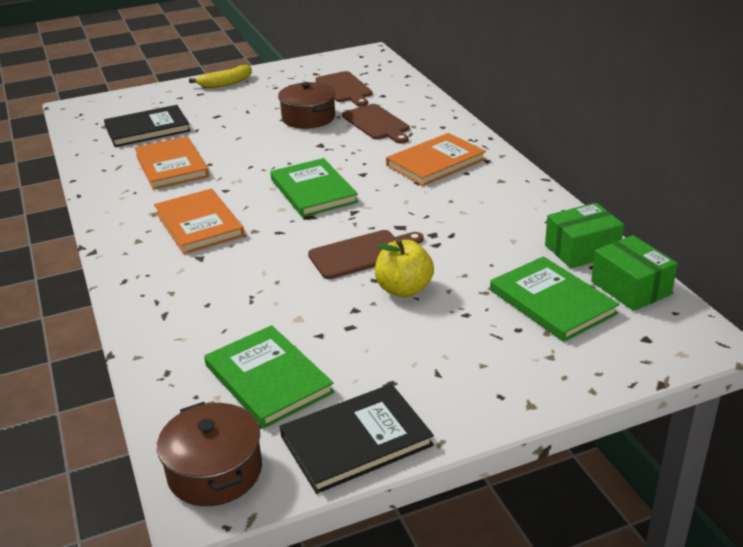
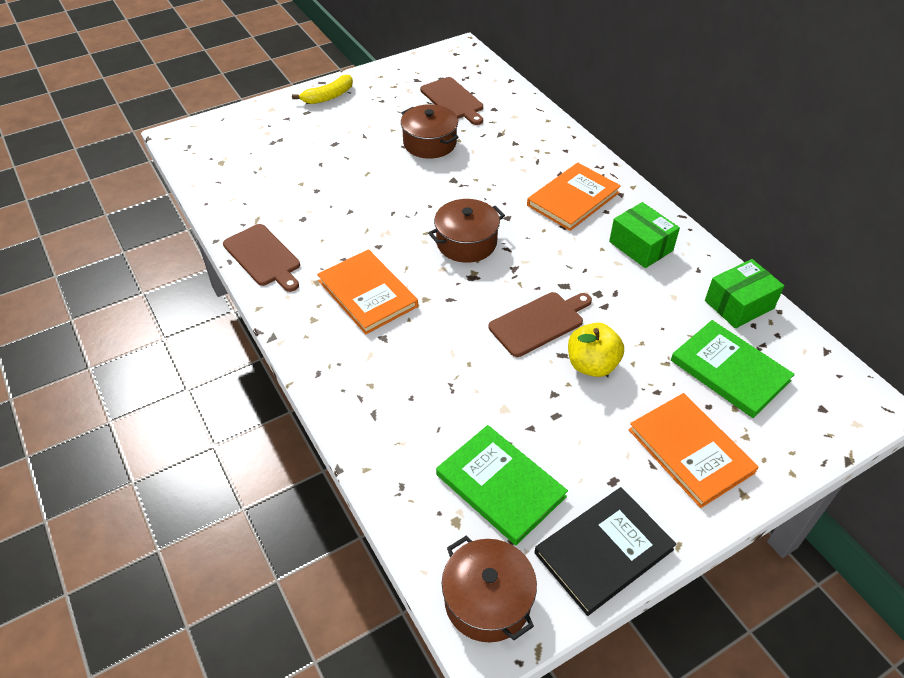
camera: 10 degrees left, 15 degrees up
(147, 129) = (268, 165): black book -> none
(171, 166) = (312, 215): orange book -> orange book (690, 451)
(313, 191) = (466, 242): green book -> brown pot
(377, 123) = (500, 148): brown cutting board -> brown cutting board (263, 257)
(630, 288) = (794, 348): green box -> green box (640, 246)

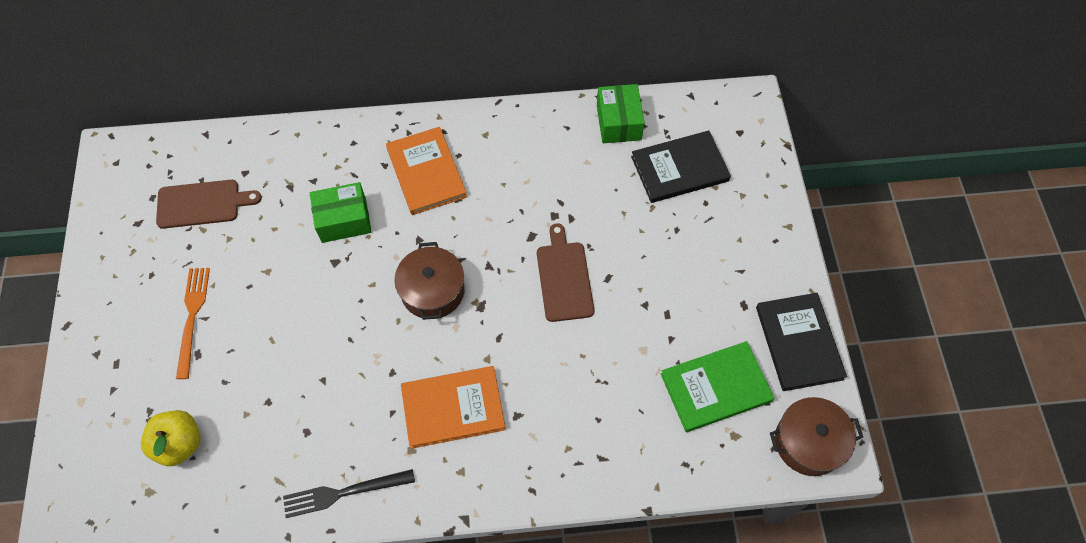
camera: 65 degrees left, 15 degrees up
(263, 257) = (344, 492): brown cutting board -> black fork
(328, 96) = (102, 328): yellow banana -> none
(361, 130) = (192, 318): none -> orange fork
(430, 143) = (261, 258): brown pot -> none
(592, 365) = (629, 261): yellow apple -> yellow apple (179, 444)
(640, 246) = (517, 153): green box -> green box (344, 220)
(690, 451) = (739, 239): orange book -> none
(730, 370) = (679, 168): green book -> black book

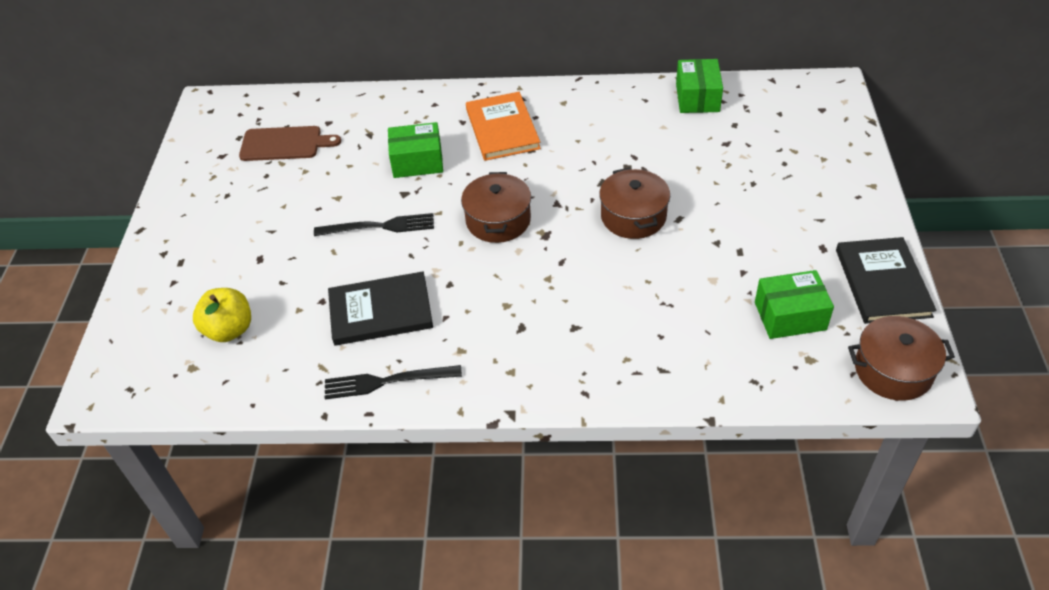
camera: 10 degrees right, 15 degrees down
(192, 318) = (260, 230): orange fork -> none
(314, 306) = (379, 227): none -> black fork
(453, 408) = (508, 317): orange book -> none
(564, 278) = (633, 216): brown cutting board -> brown pot
(679, 168) = (758, 135): black book -> black book (380, 311)
(715, 387) = (790, 316): green book -> green box

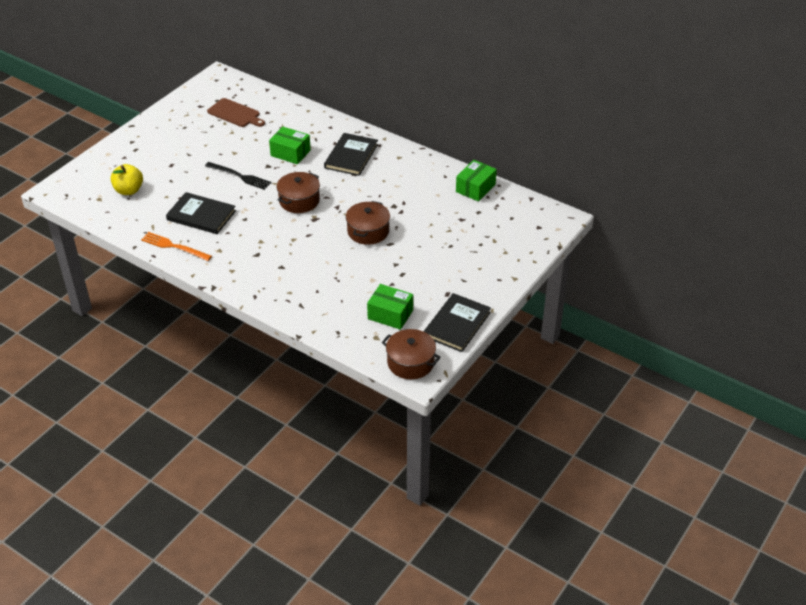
camera: 30 degrees right, 5 degrees down
(387, 381) = (174, 247): black fork -> orange fork
(502, 129) = (351, 156): orange book -> black book

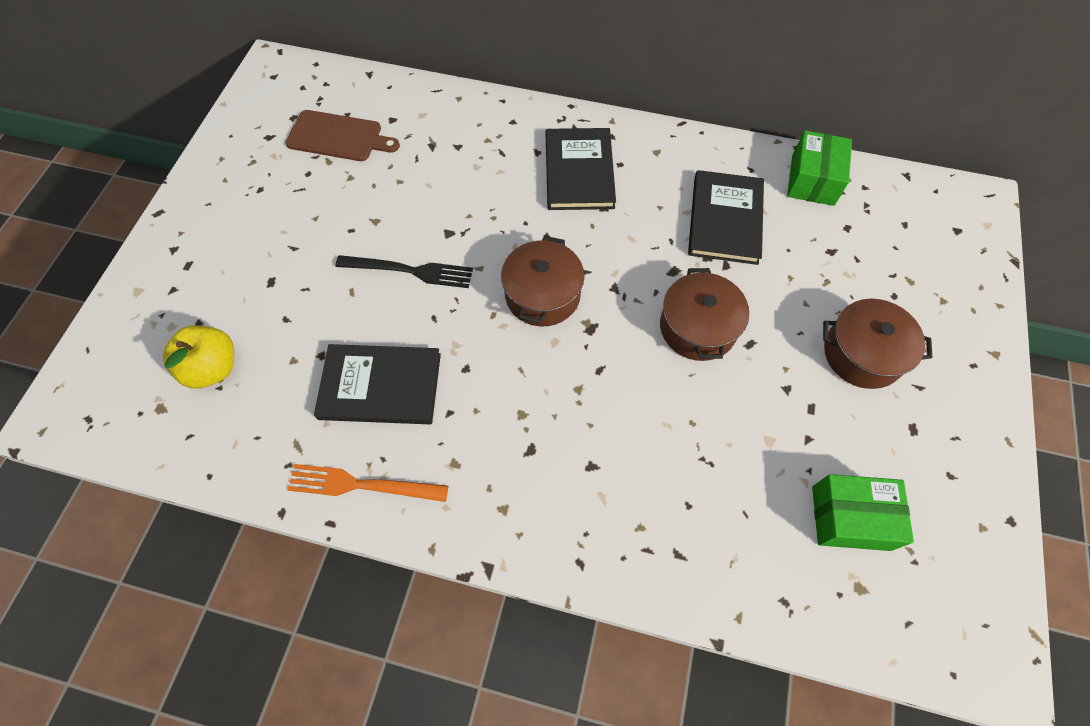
camera: 20 degrees left, 20 degrees up
(290, 153) = (474, 194): green box -> none
(410, 362) = (960, 633): brown pot -> brown pot (862, 354)
(457, 324) = (976, 499): black book -> black book (725, 219)

